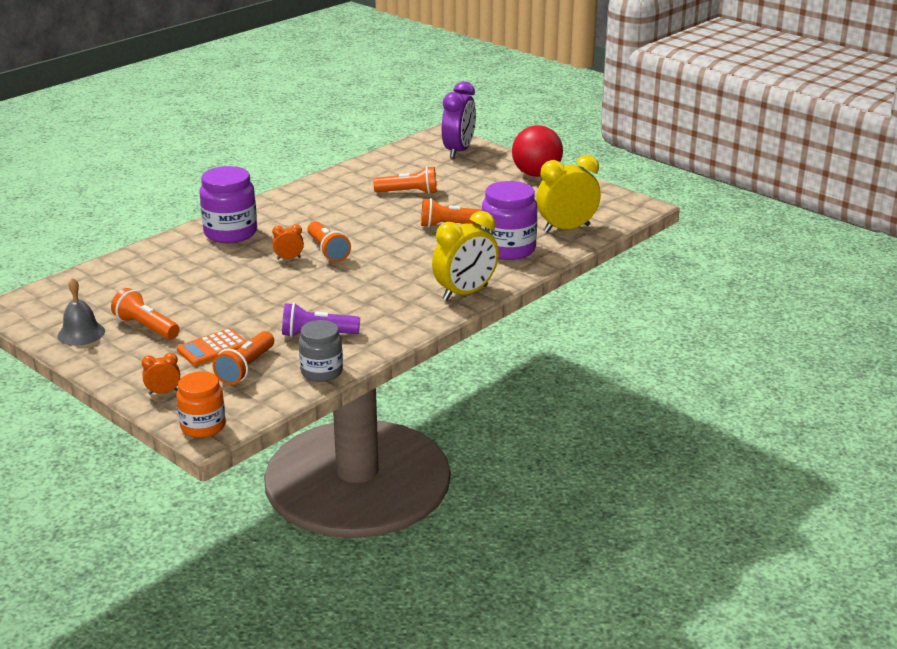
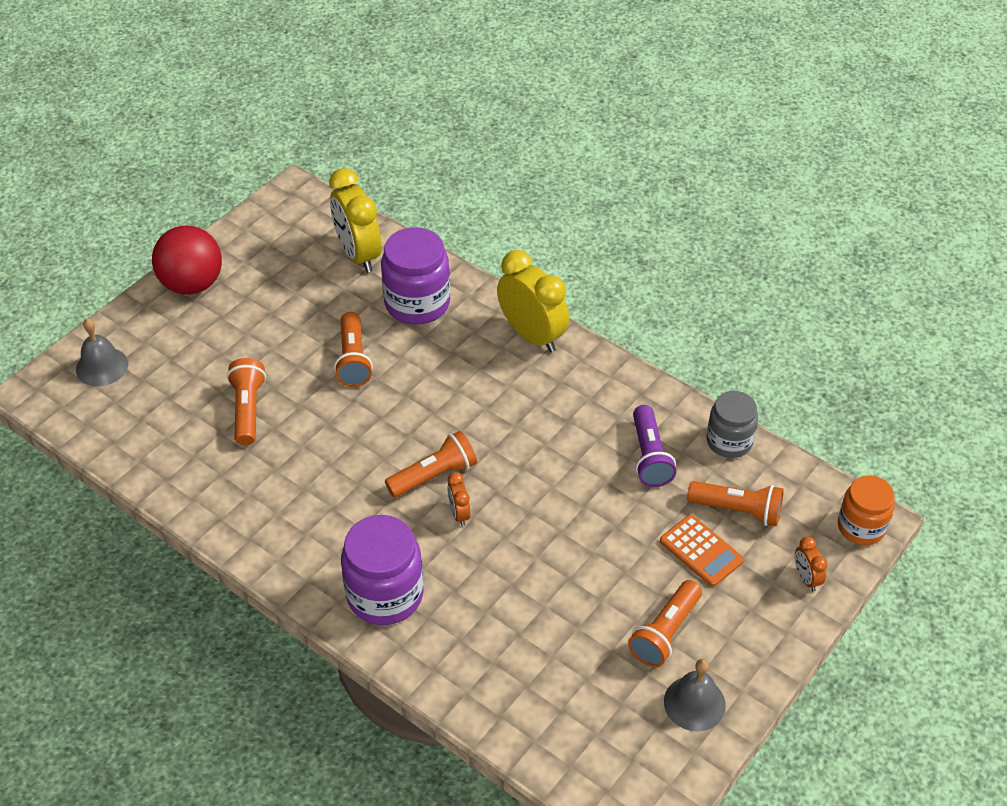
camera: 95 degrees left, 20 degrees up
(458, 151) = (102, 366): purple clock -> grey bell

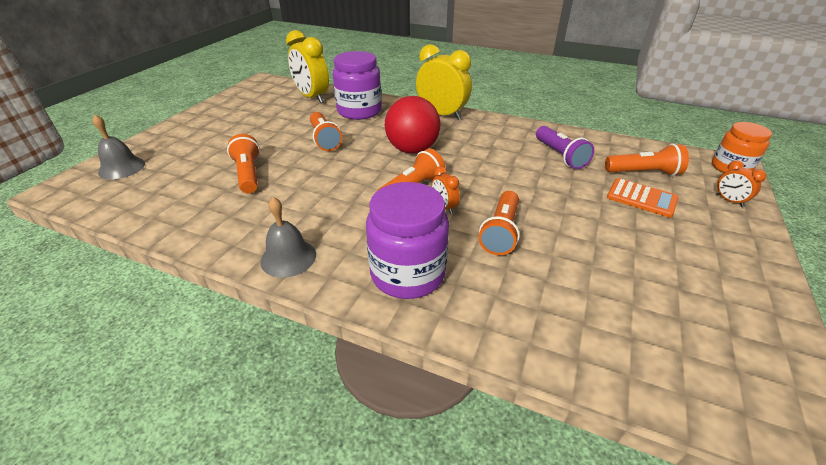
camera: 15 degrees left, 10 degrees down
(192, 284) = (197, 121): red ball -> red ball (412, 150)
(665, 632) = (665, 254): orange flashlight -> orange flashlight (501, 232)
(694, 703) = (741, 303): grey bell -> grey bell (288, 257)
(729, 441) = (604, 142): grey jar -> none

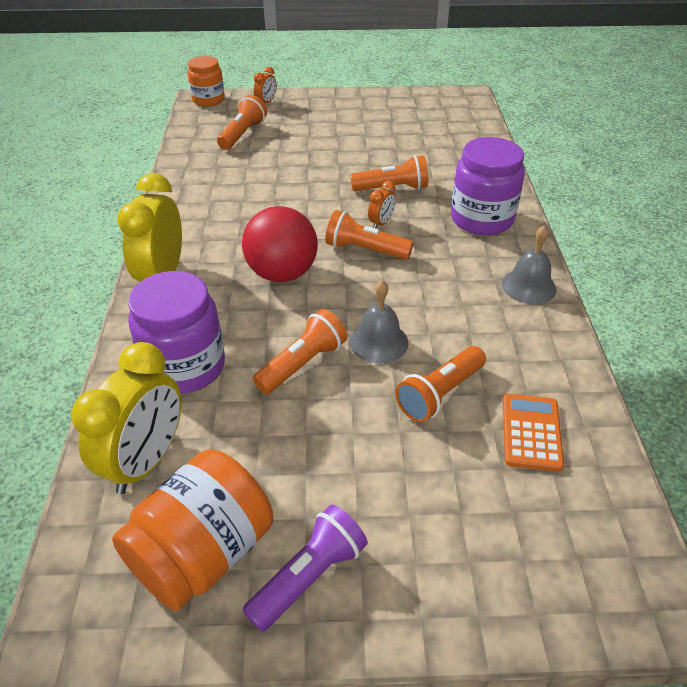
camera: 115 degrees left, 5 degrees up
(122, 168) = (547, 570): grey bell -> grey bell (379, 342)
(254, 102) = (203, 553): none -> orange jar
(560, 156) = (235, 176): purple flashlight -> purple flashlight (309, 576)
(641, 198) = (289, 134): orange calculator -> orange calculator (531, 432)
(643, 173) = (243, 134): orange flashlight -> orange flashlight turned 45 degrees clockwise

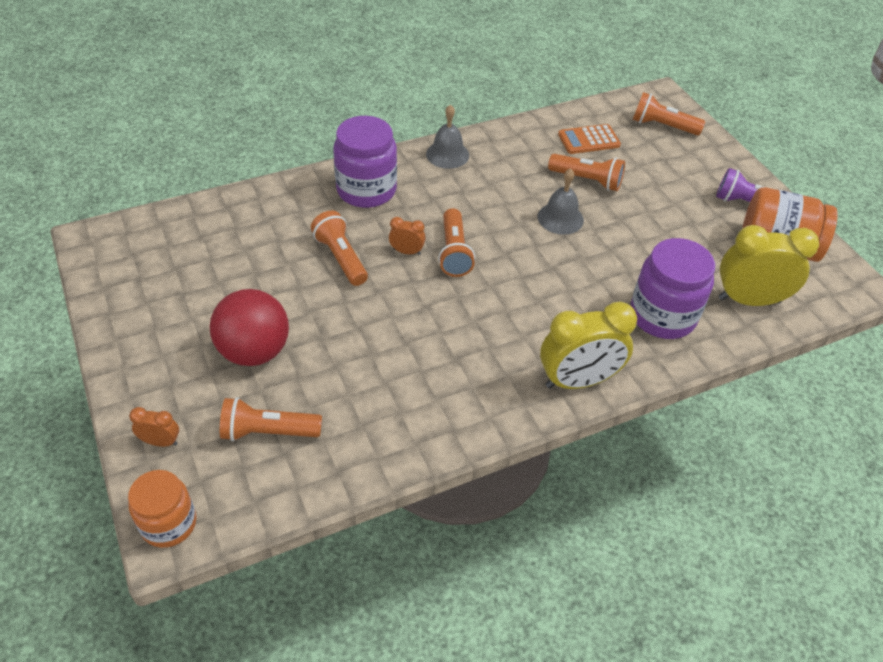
camera: 115 degrees left, 5 degrees up
(282, 274) = (520, 296): red ball -> red ball (254, 351)
(302, 364) = (610, 251): orange flashlight -> orange flashlight (662, 126)

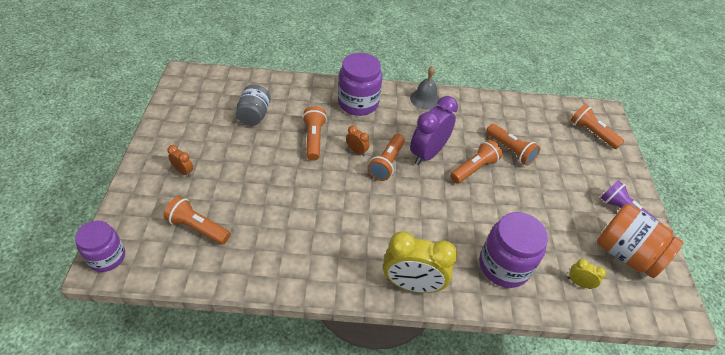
camera: 25 degrees right, 0 degrees up
(161, 442) = (137, 206): orange clock -> orange clock (183, 171)
(169, 523) = (107, 257): orange jar -> purple jar
(237, 258) = (254, 115): none -> grey jar
(254, 351) = (224, 175): red ball -> none
(495, 221) = (427, 154): none -> purple clock
(560, 218) = (474, 169): grey bell -> orange flashlight
(589, 140) = (529, 124): orange calculator -> none
(749, 300) = (579, 283): yellow clock -> yellow clock, size x0.46

